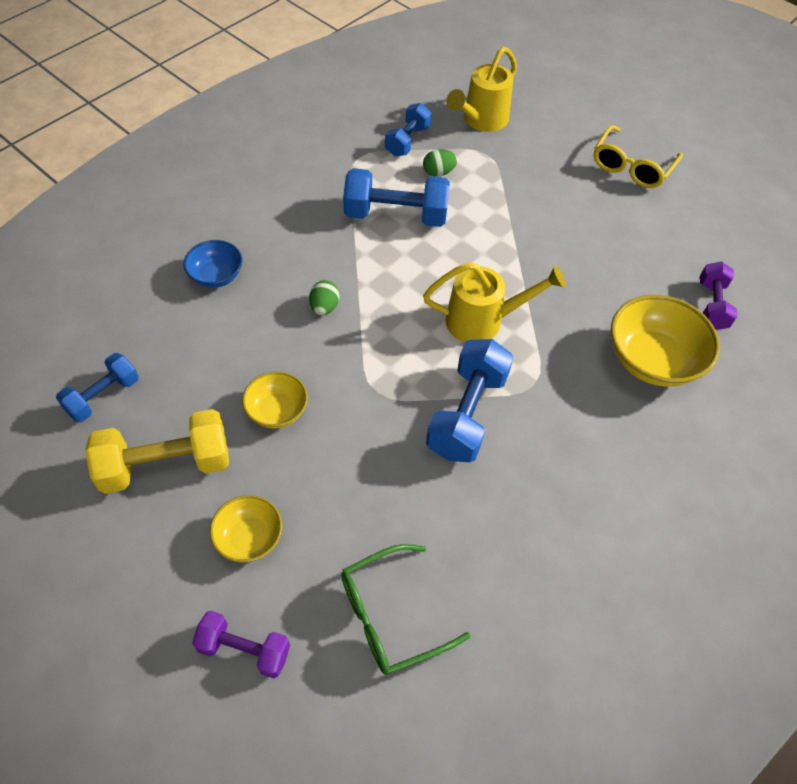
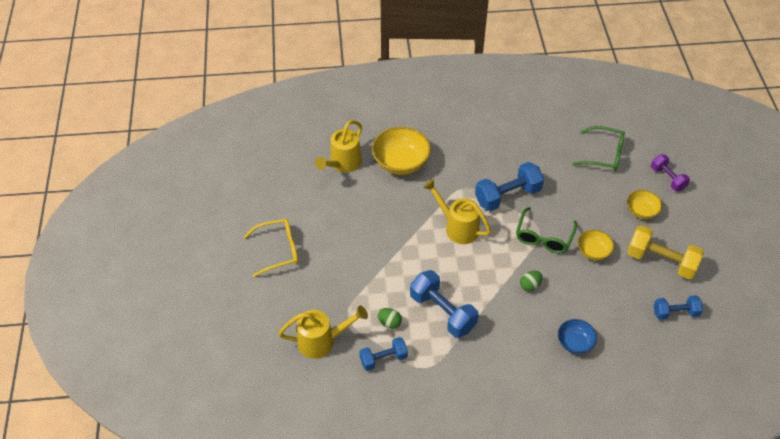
camera: 135 degrees left, 5 degrees down
(362, 385) = (544, 237): none -> green glasses
(711, 305) = (343, 164): purple dumbbell -> yellow watering can

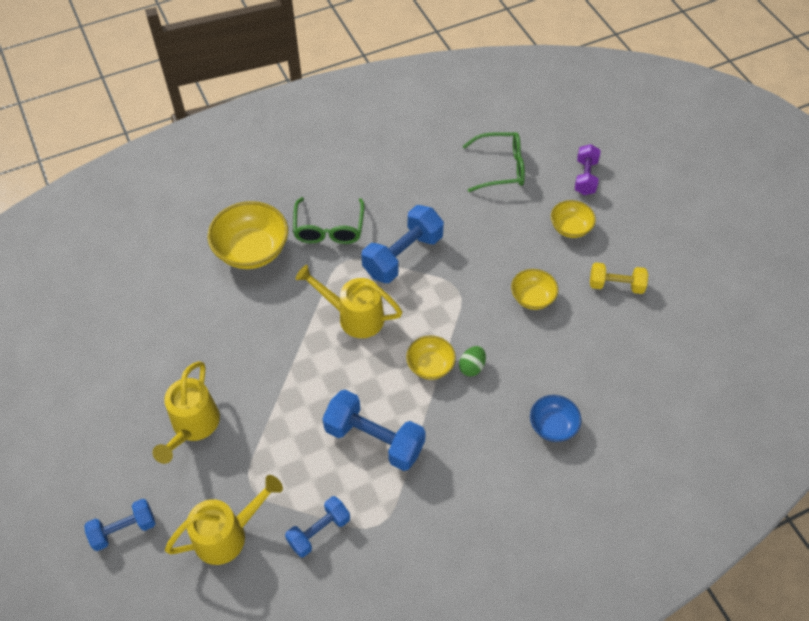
camera: 20 degrees left, 5 degrees up
(278, 250) = (125, 422): yellow glasses -> none
(343, 164) = (175, 274): yellow watering can -> yellow watering can (193, 426)
(389, 323) = (310, 477): green egg -> none
(500, 276) = (430, 365): none -> yellow bowl
(544, 237) = (466, 297): green glasses -> green glasses (329, 229)
(661, 261) = (616, 285): yellow dumbbell -> yellow dumbbell, size x0.62
(667, 178) = (585, 177): purple dumbbell -> purple dumbbell turned 60 degrees clockwise
(675, 313) = (656, 347): blue dumbbell -> blue dumbbell (124, 529)

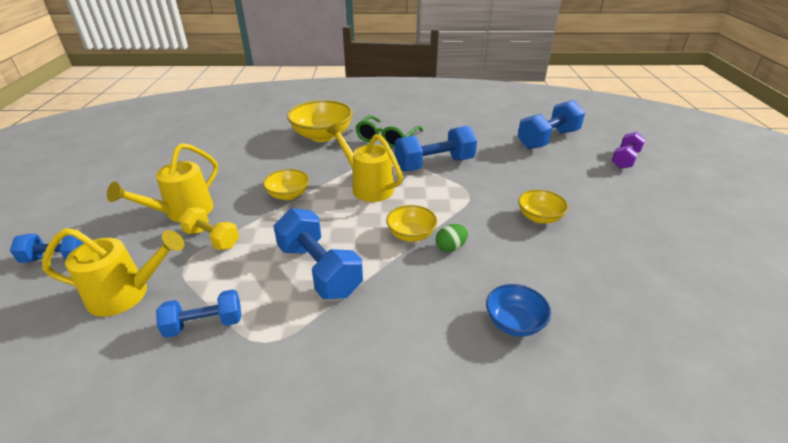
camera: 25 degrees right, 20 degrees down
(501, 168) = (548, 139): green glasses -> blue dumbbell
(570, 228) = (598, 184): yellow bowl -> yellow bowl (288, 195)
(616, 285) = (634, 232): yellow dumbbell -> yellow dumbbell (212, 239)

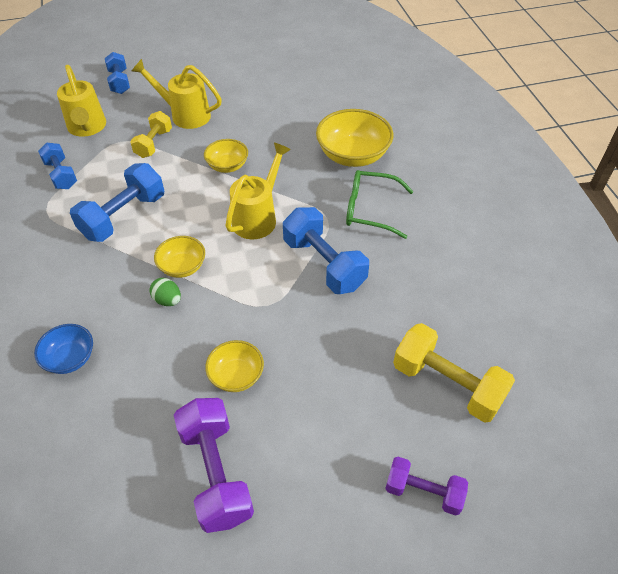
camera: 75 degrees right, 15 degrees up
(548, 139) = (447, 384): blue dumbbell -> yellow dumbbell
(630, 237) = (216, 473): none -> purple dumbbell

